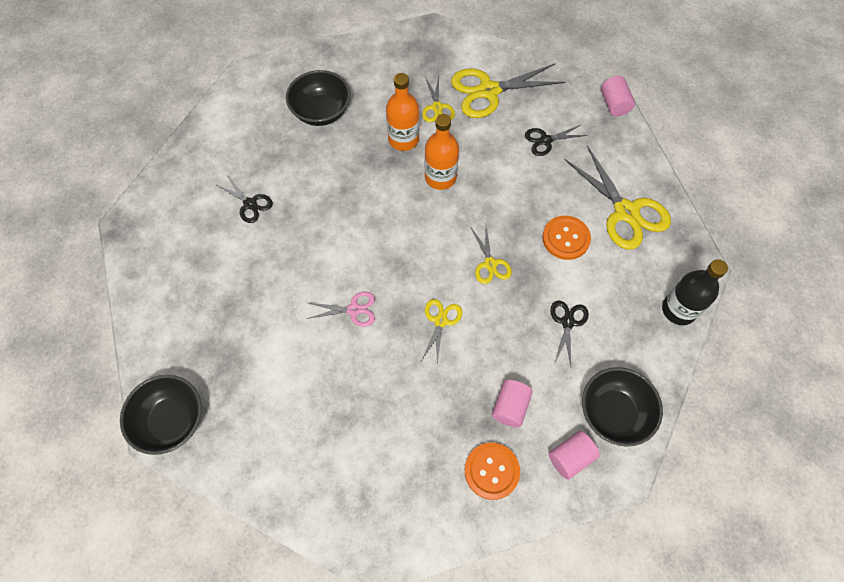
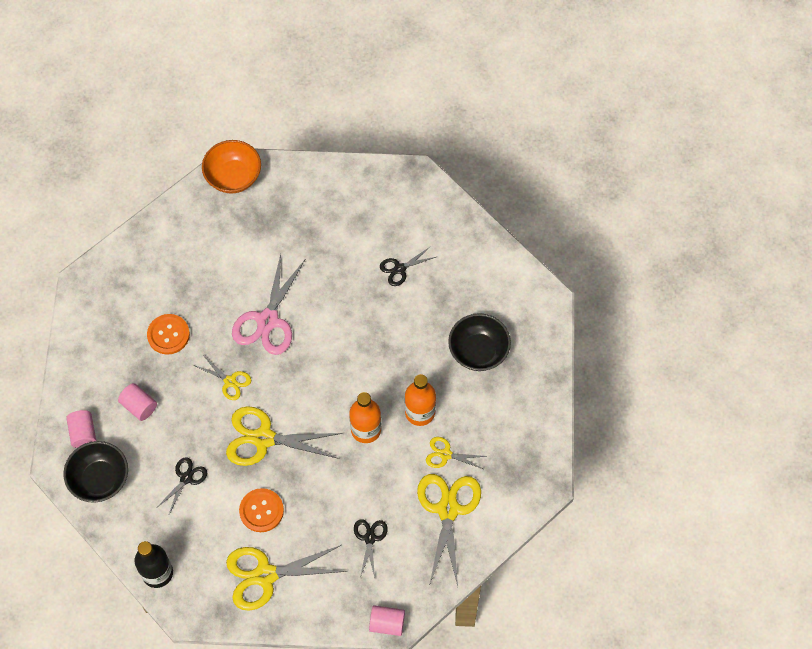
camera: 110 degrees right, 0 degrees up
(171, 420) = (233, 177): black bowl -> orange bowl
(354, 309) = (267, 320): pink scissors -> pink scissors, size x1.90
(490, 264) = (263, 438): yellow scissors -> yellow scissors, size x1.90
(491, 471) = (99, 375): orange button -> orange button (168, 335)
(567, 322) = (186, 478): black scissors -> black scissors turned 90 degrees counterclockwise

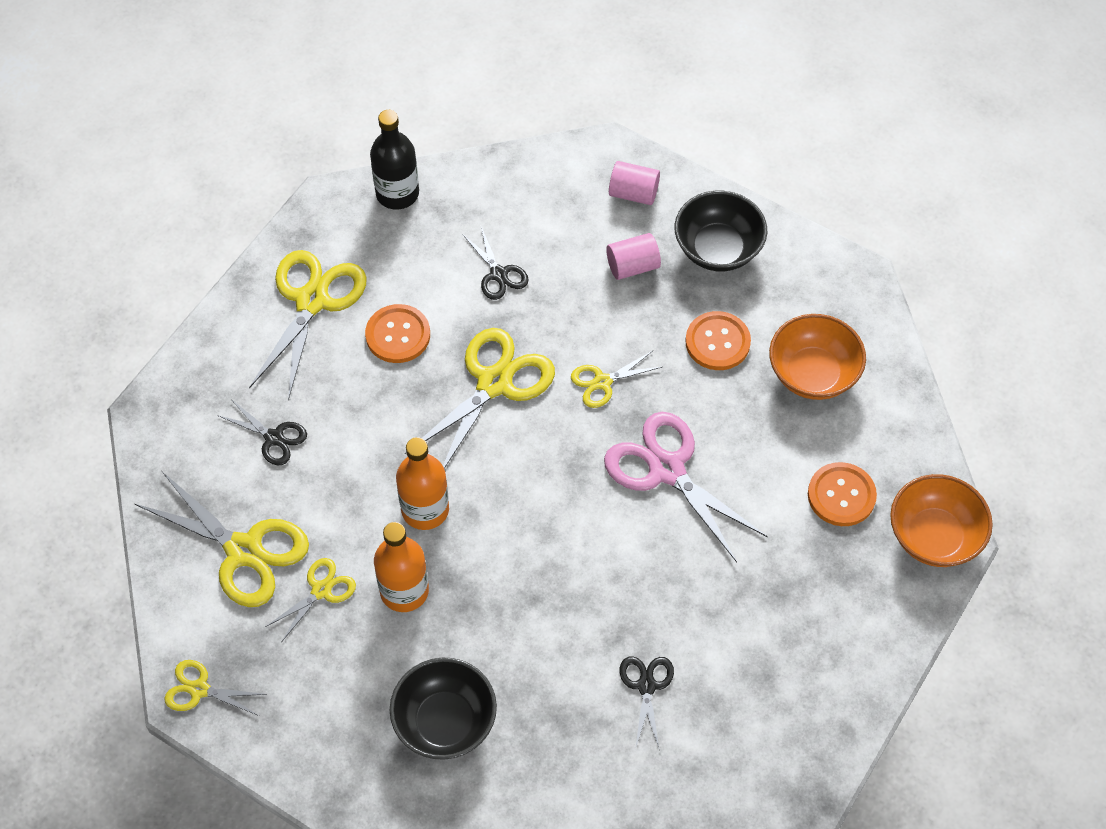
camera: 120 degrees right, 5 degrees down
(100, 479) = (559, 185): black bowl -> black bowl (718, 249)
(163, 277) = (813, 374): none -> orange bowl
(234, 229) = (841, 495): none -> orange button
(387, 623) = (153, 401): pink cylinder -> none
(538, 481) = (199, 689): none -> yellow scissors

